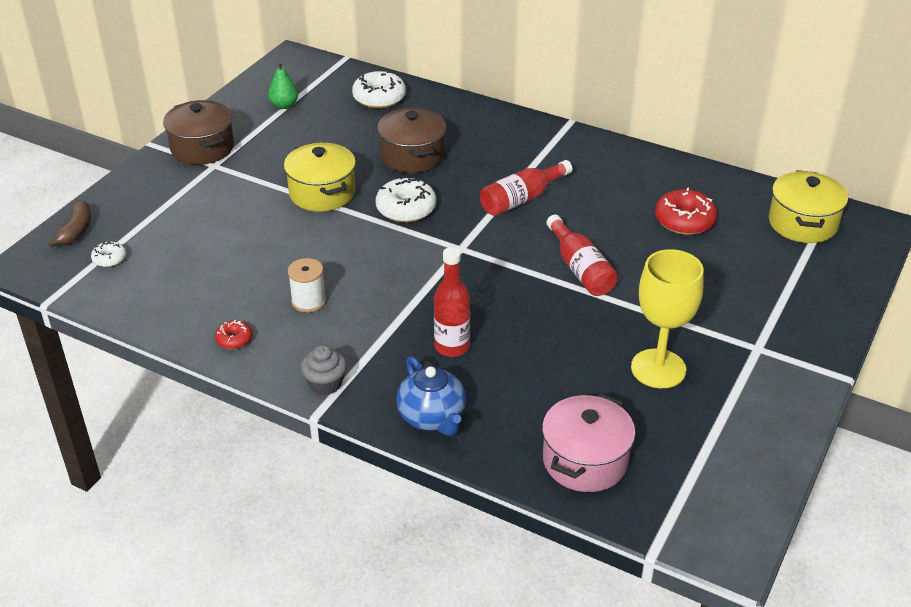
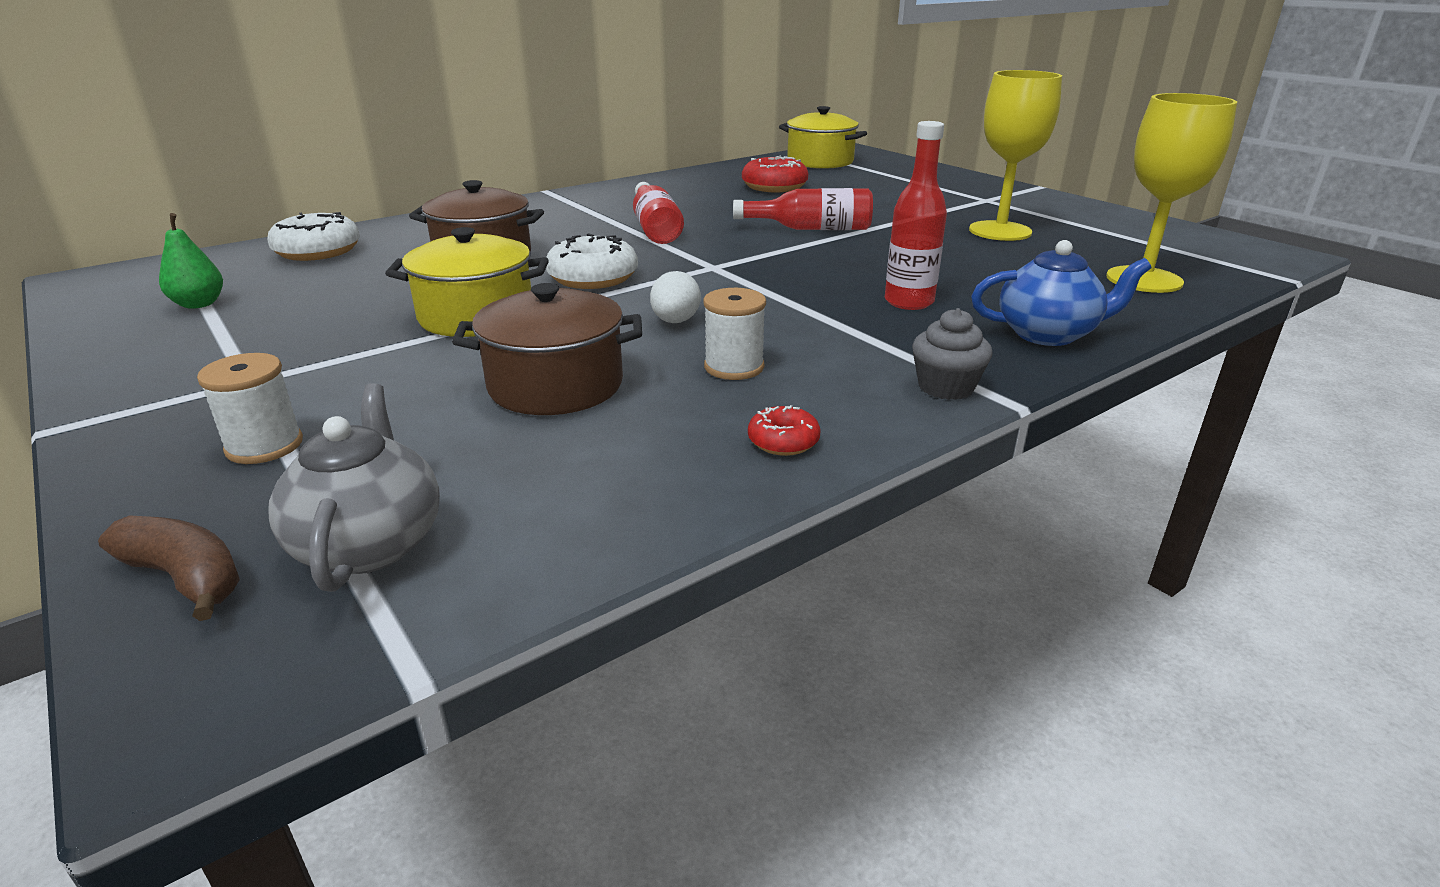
camera: 65 degrees left, 10 degrees down
(109, 259) = (370, 544): white donut -> grey teapot
(163, 200) = (264, 446): none -> white spool
(202, 148) = (174, 383): brown pot -> brown pot (556, 386)
(358, 262) = (675, 321): none -> white egg
(585, 461) = (1144, 280): pink pot -> yellow goblet

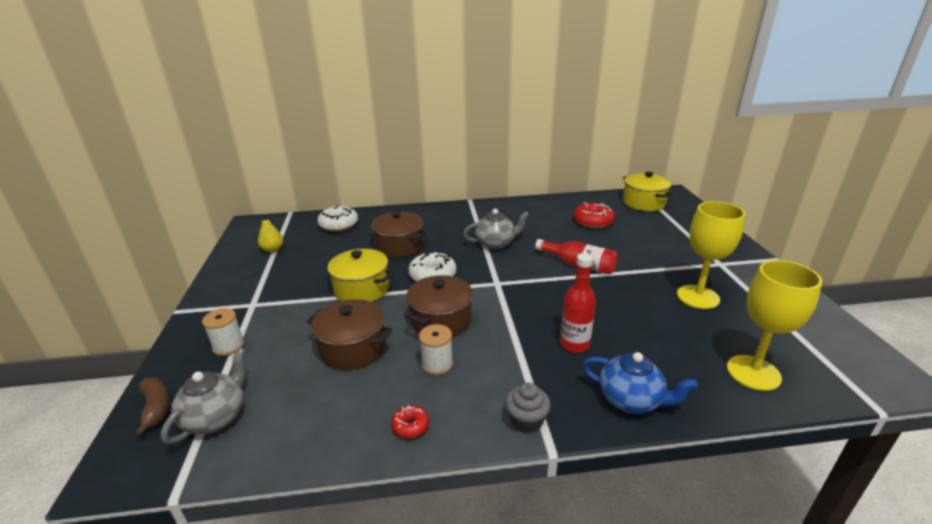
camera: 30 degrees right, 0 degrees up
(199, 304) = (272, 250): green pear -> yellow pear
(655, 228) = (496, 243): red bottle -> grey teapot
(675, 321) = (441, 321): white egg -> brown pot

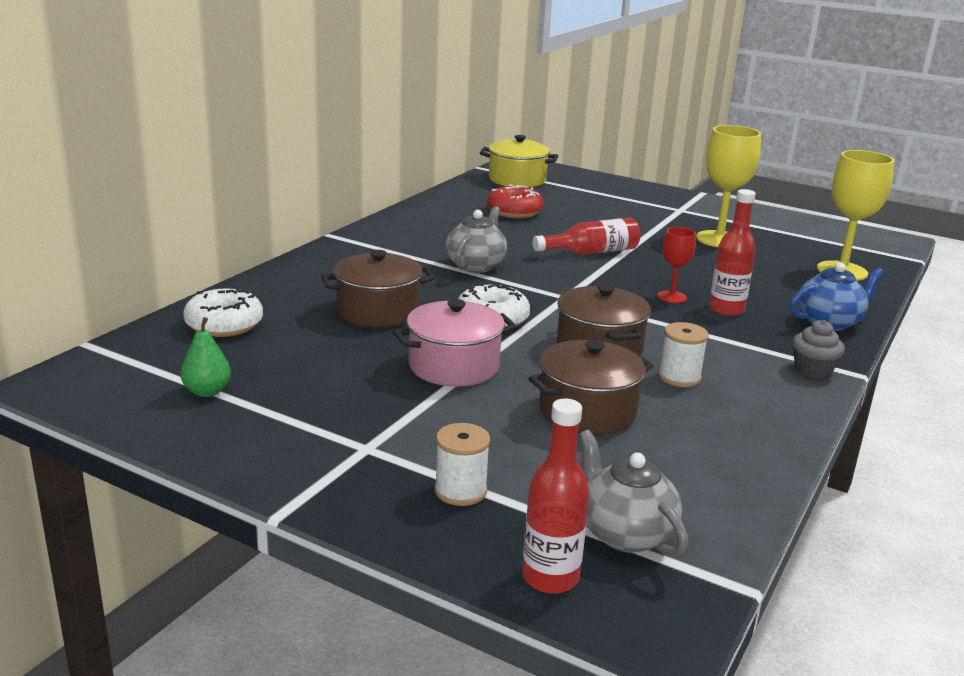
camera: 55 degrees left, 5 degrees down
(156, 408) = (550, 577): brown banana -> red bottle
(272, 250) = (207, 391): yellow pear -> green pear
(361, 289) = (454, 366): yellow pot -> pink pot
(410, 426) = (767, 423): red donut -> none
(558, 316) = (671, 297): none -> red goblet

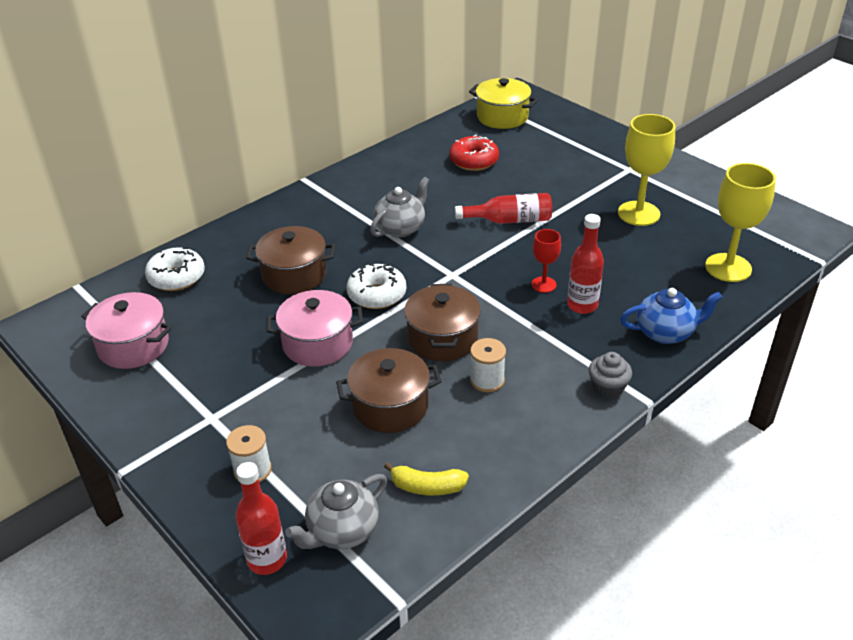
camera: 20 degrees right, 15 degrees up
(207, 391) = (133, 346): green pear -> pink pot
(625, 533) = (342, 531): grey teapot -> grey teapot turned 120 degrees counterclockwise
(693, 477) = (427, 487): none -> yellow banana

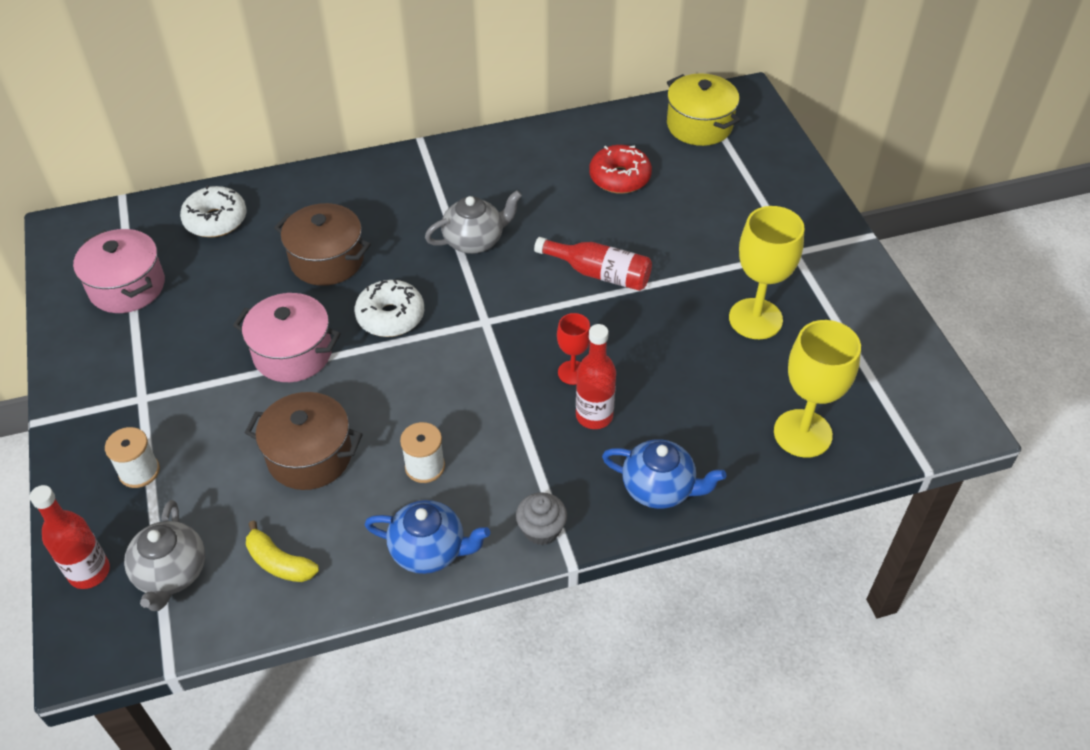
camera: 25 degrees right, 10 degrees up
(342, 531) = (171, 573): grey teapot -> grey teapot turned 75 degrees counterclockwise
(442, 338) = (417, 397): brown pot -> none
(538, 432) = (429, 550): none -> blue teapot

